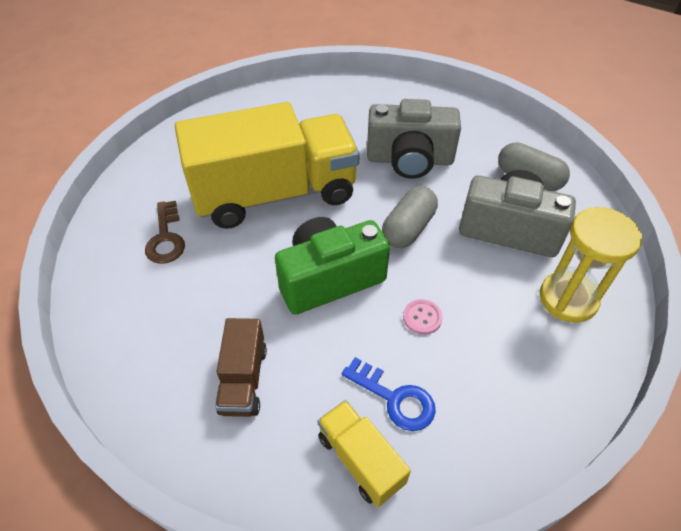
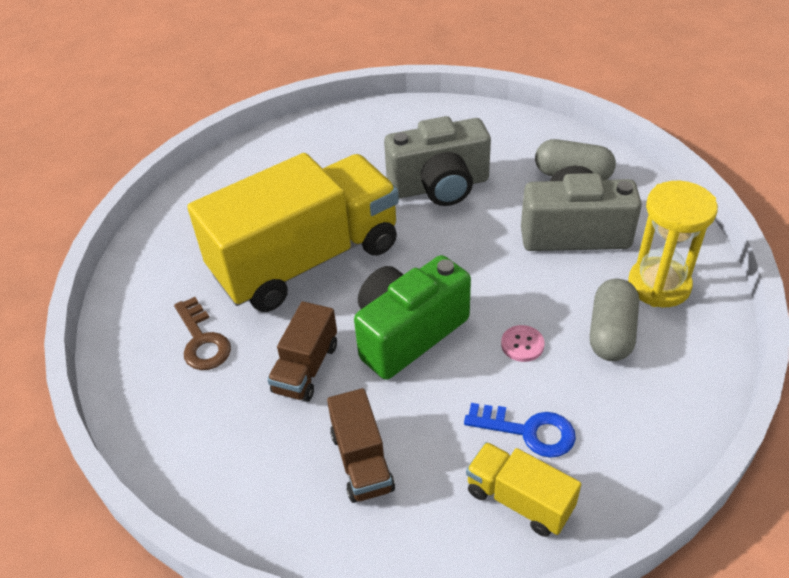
camera: 15 degrees left, 5 degrees down
(234, 284) = (306, 368): none -> brown truck
(408, 228) = (469, 258): grey capsule -> grey capsule (611, 333)

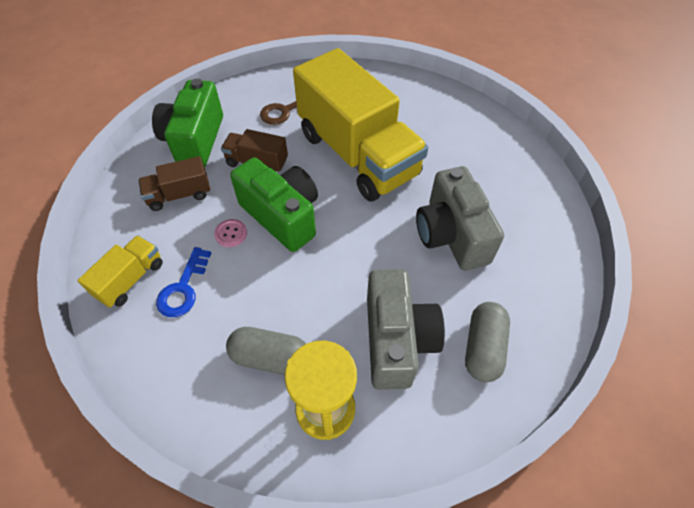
camera: 85 degrees right, 10 degrees up
(243, 456) = (195, 140): none -> green camera
(522, 344) = (264, 289): pink button -> pink button (231, 234)

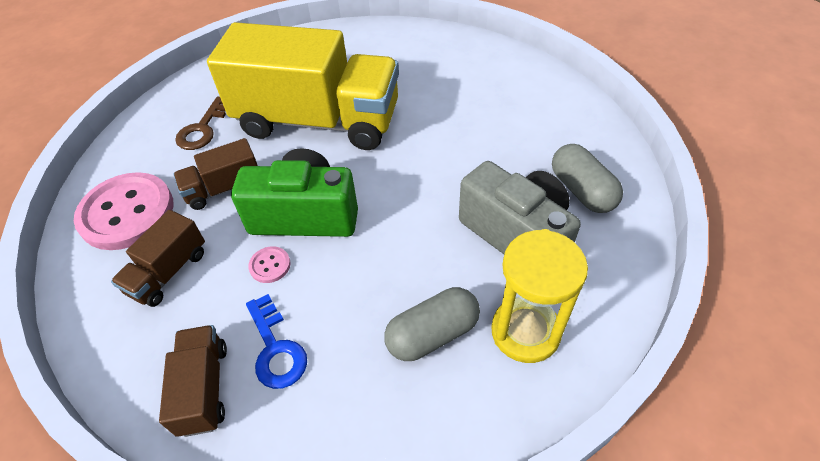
camera: 40 degrees left, 5 degrees down
(130, 279) = (204, 388): yellow truck -> brown truck
(195, 140) = (127, 213): green camera -> pink button
(451, 235) = (468, 130): grey camera -> none

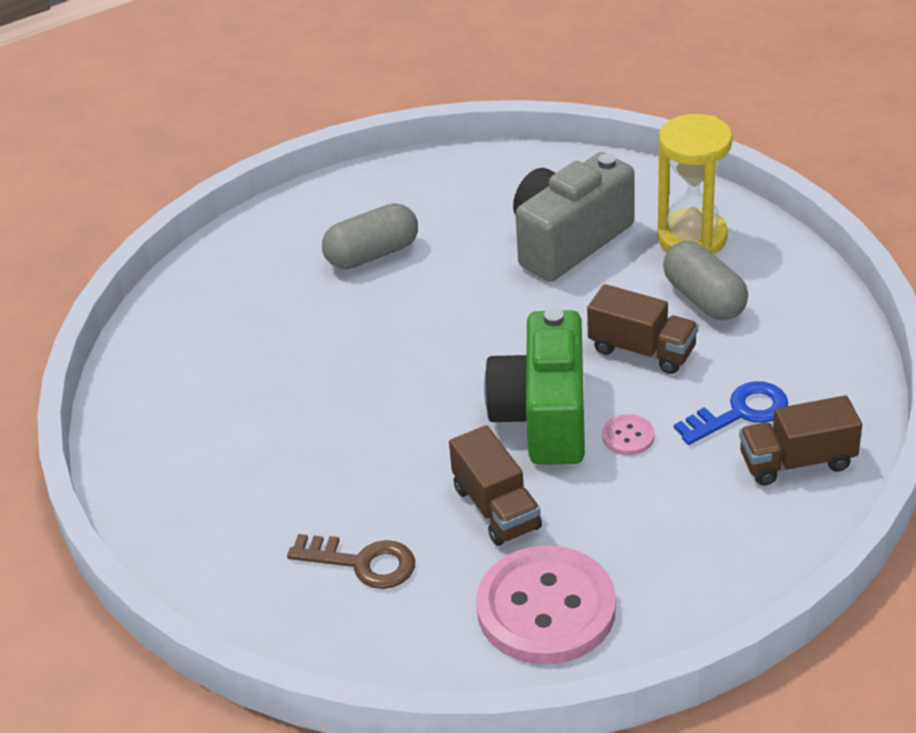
camera: 90 degrees left, 10 degrees down
(168, 272) = (647, 532): brown truck -> brown truck (642, 350)
(318, 121) = (357, 429): yellow truck -> none
(582, 190) = (500, 193): grey capsule -> grey capsule (372, 254)

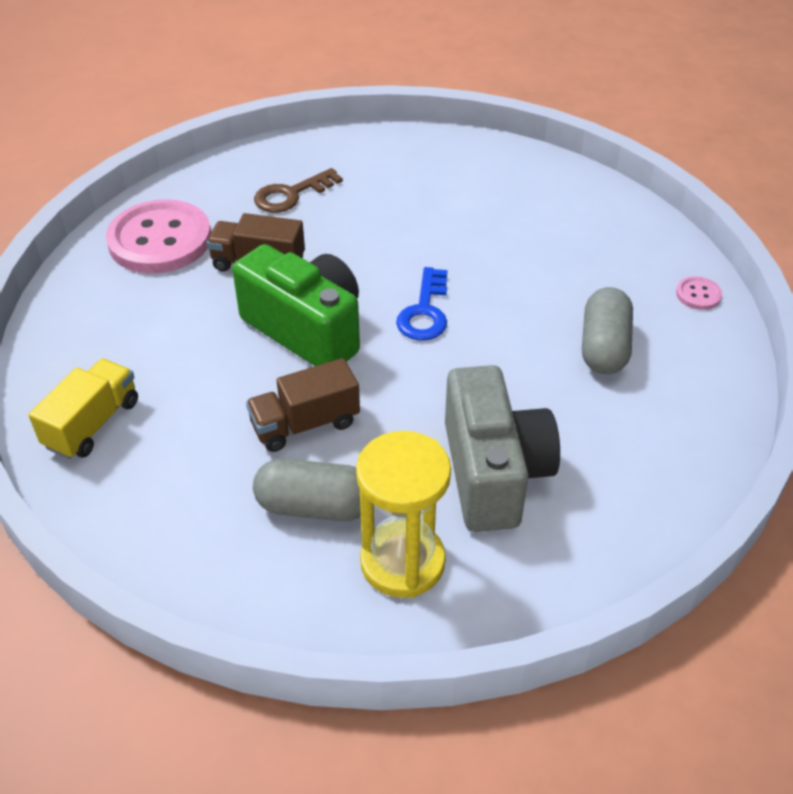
camera: 125 degrees right, 5 degrees up
(628, 436) = (233, 357): pink button -> pink button (698, 294)
(740, 413) = (173, 430): blue key -> blue key (425, 311)
(797, 461) = (92, 424): brown truck -> yellow truck

